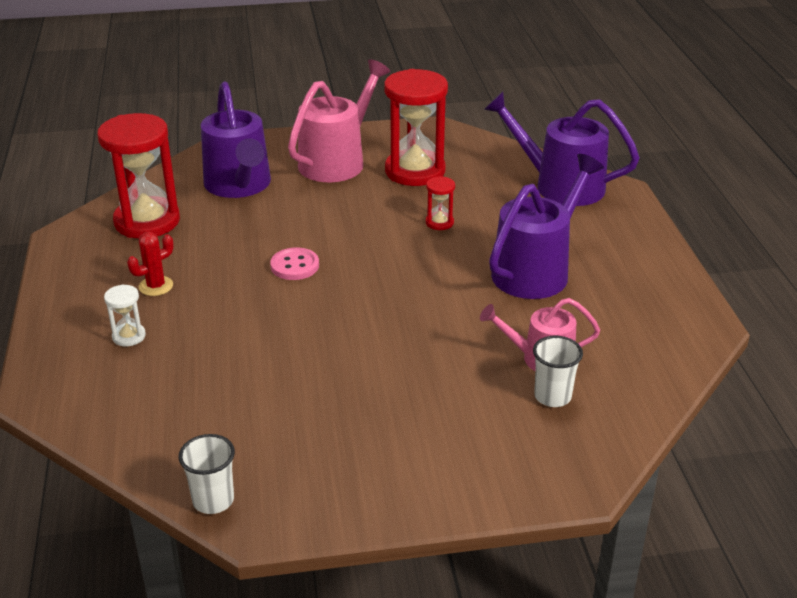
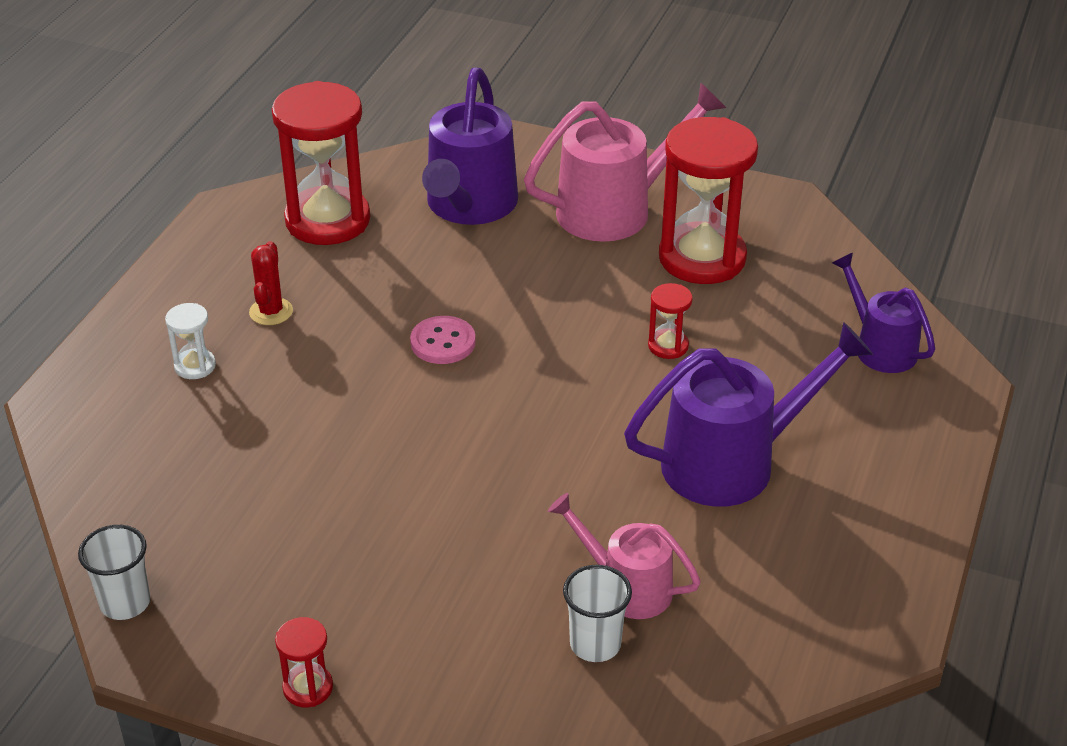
camera: 30 degrees right, 5 degrees up
(156, 286) = (271, 312): red cactus -> red cactus turned 75 degrees counterclockwise
(395, 497) = (308, 688): none -> red hourglass
(559, 185) = (879, 347): purple watering can -> purple watering can, size x0.60

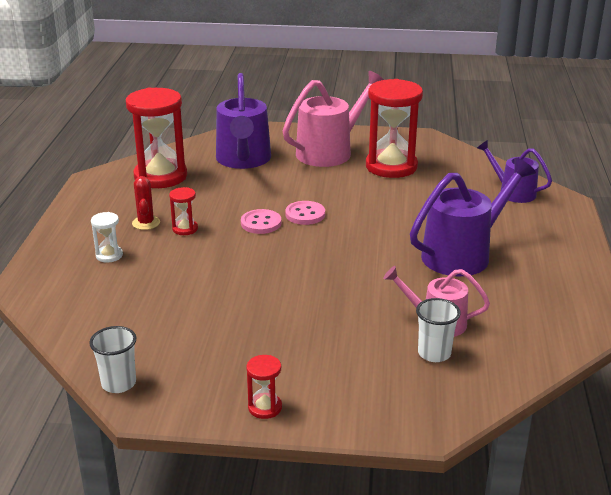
camera: 15 degrees left, 10 degrees down
(518, 336) = (305, 214): none -> pink button
(668, 346) = (395, 207): red hourglass -> red hourglass (185, 229)

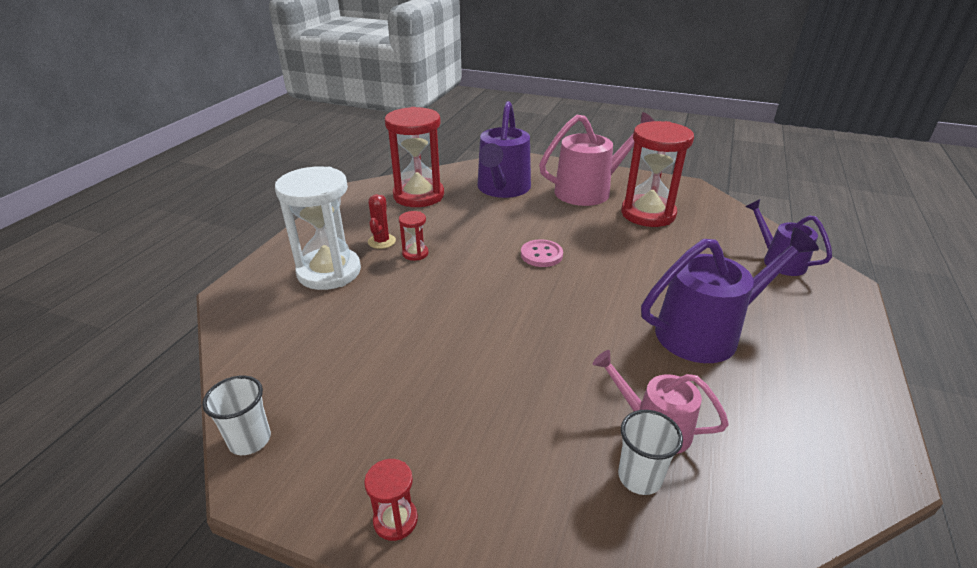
camera: 15 degrees right, 5 degrees up
(109, 255) = (329, 272): white hourglass -> white hourglass, size x2.29
(261, 223) = (492, 258): pink button -> none

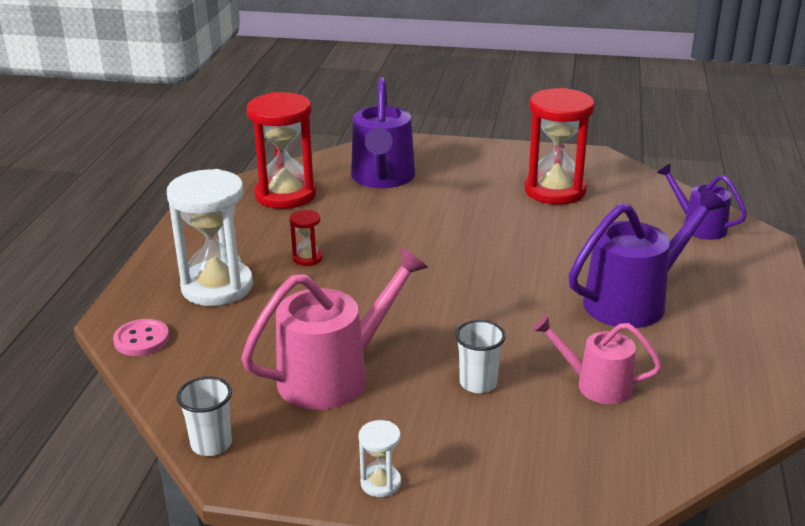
camera: 10 degrees left, 5 degrees down
(381, 241) = (263, 249): red cactus -> none
(395, 520) = (380, 483): red hourglass -> white hourglass
(541, 255) = (449, 245): pink button -> pink button (141, 339)
(590, 190) = (484, 171): pink watering can -> pink watering can (335, 375)
(639, 477) = (590, 424): white cup -> white cup (478, 383)

